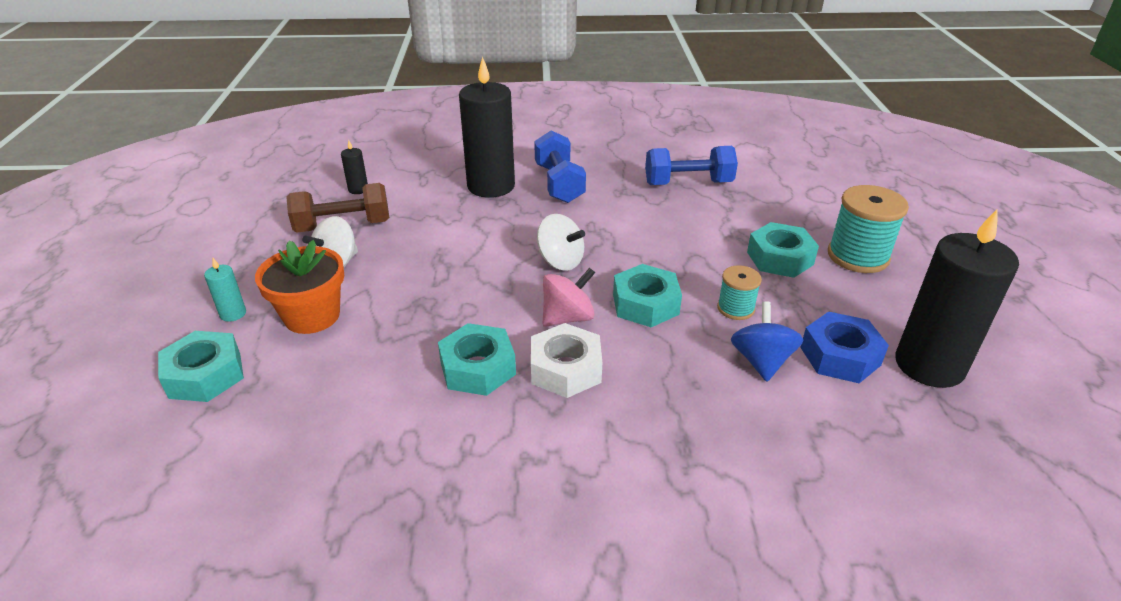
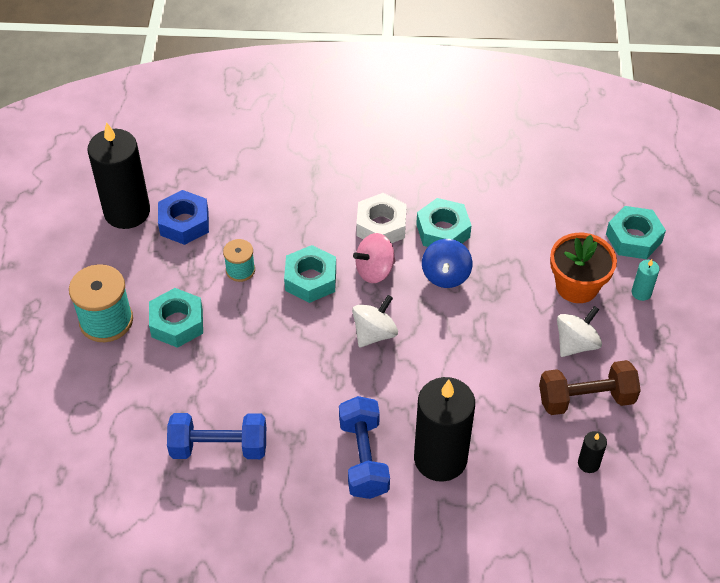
camera: 175 degrees left, 15 degrees up
(560, 261) = (374, 333): white spinning top -> white spinning top turned 90 degrees clockwise
(761, 361) = (242, 222): blue spinning top -> blue spinning top (446, 275)

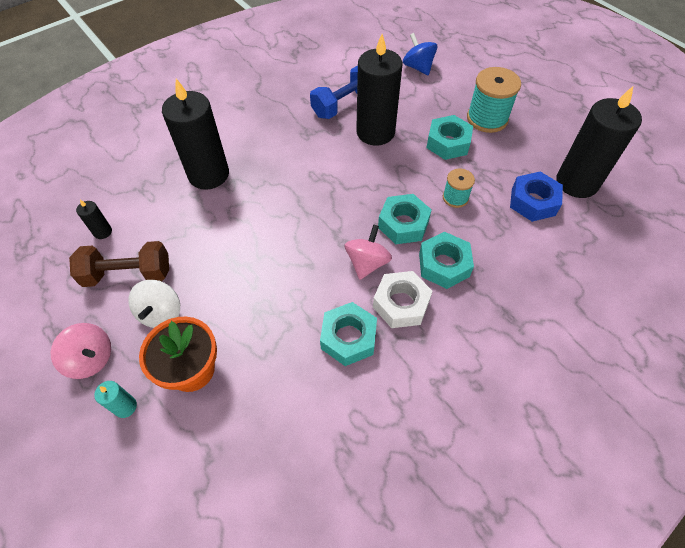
camera: 140 degrees right, 5 degrees up
(228, 386) = (375, 132): none -> black candle
(363, 458) = (257, 147): blue dumbbell -> none
(374, 333) = (321, 218): white spinning top -> none
(446, 275) = (310, 298): blue spinning top -> blue spinning top (418, 67)
(586, 399) = (128, 274): brown dumbbell -> brown dumbbell turned 45 degrees clockwise
(633, 238) = (164, 471): turquoise nut -> turquoise nut (444, 265)
(653, 344) = (91, 359): none -> pink spinning top

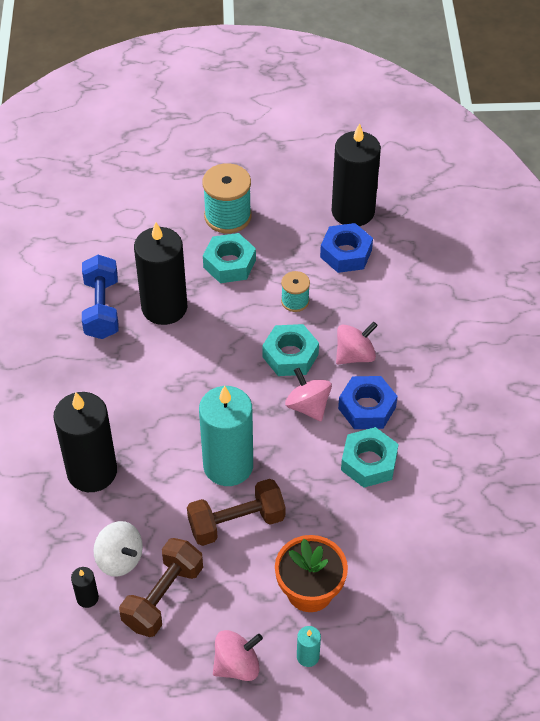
camera: 55 degrees left, 5 degrees down
(161, 313) = (232, 588): white spinning top -> white spinning top (119, 559)
(223, 281) = (236, 522): none -> brown dumbbell
(271, 245) = (228, 465): none -> turquoise candle
(401, 304) = (367, 408): white nut -> blue nut
(418, 67) = (110, 219): blue spinning top -> none
(444, 265) = (355, 355): turquoise nut -> pink spinning top

